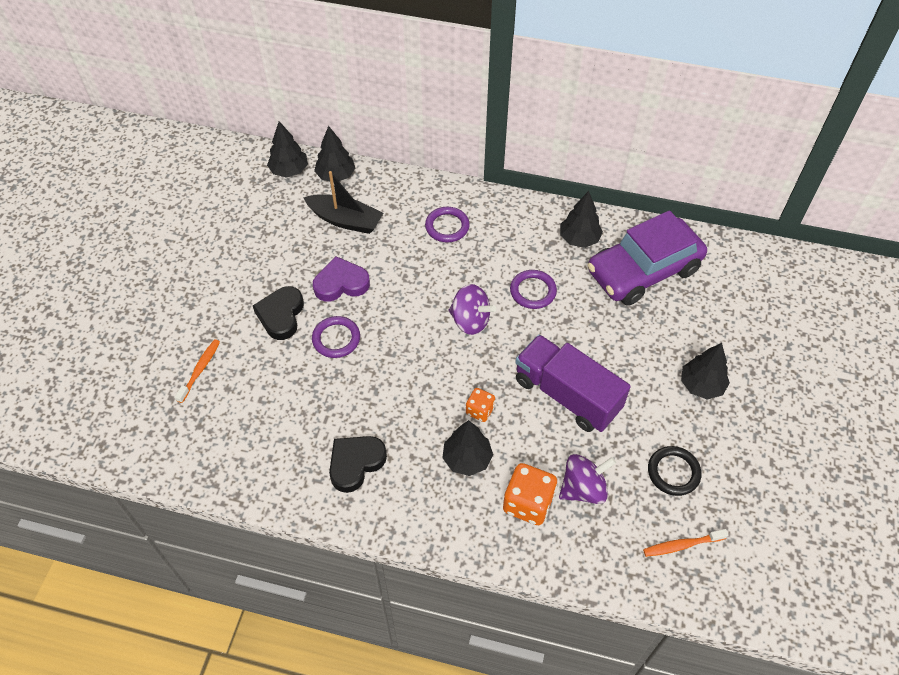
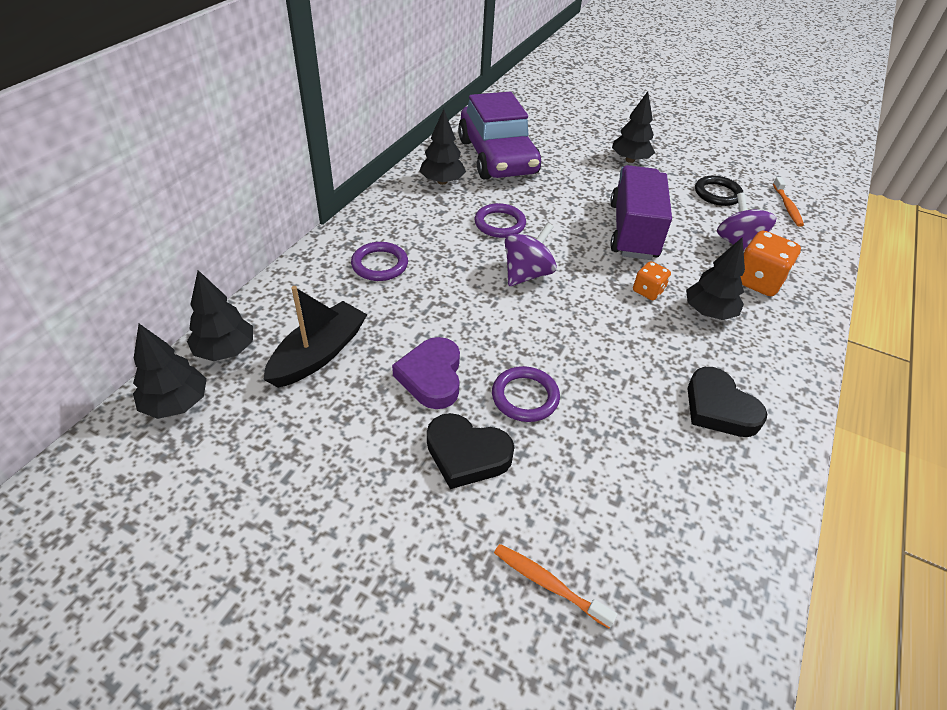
camera: 80 degrees left, 10 degrees down
(567, 395) = (633, 231): purple truck -> purple truck turned 135 degrees clockwise

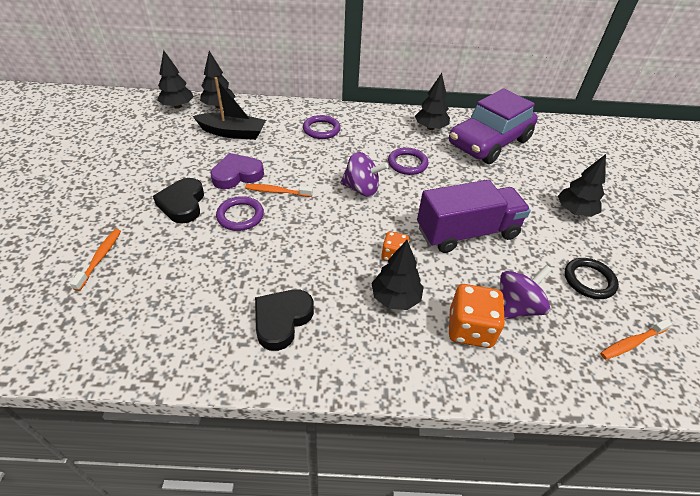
camera: 65 degrees right, 0 degrees up
(492, 347) = (277, 191): none -> orange toothbrush

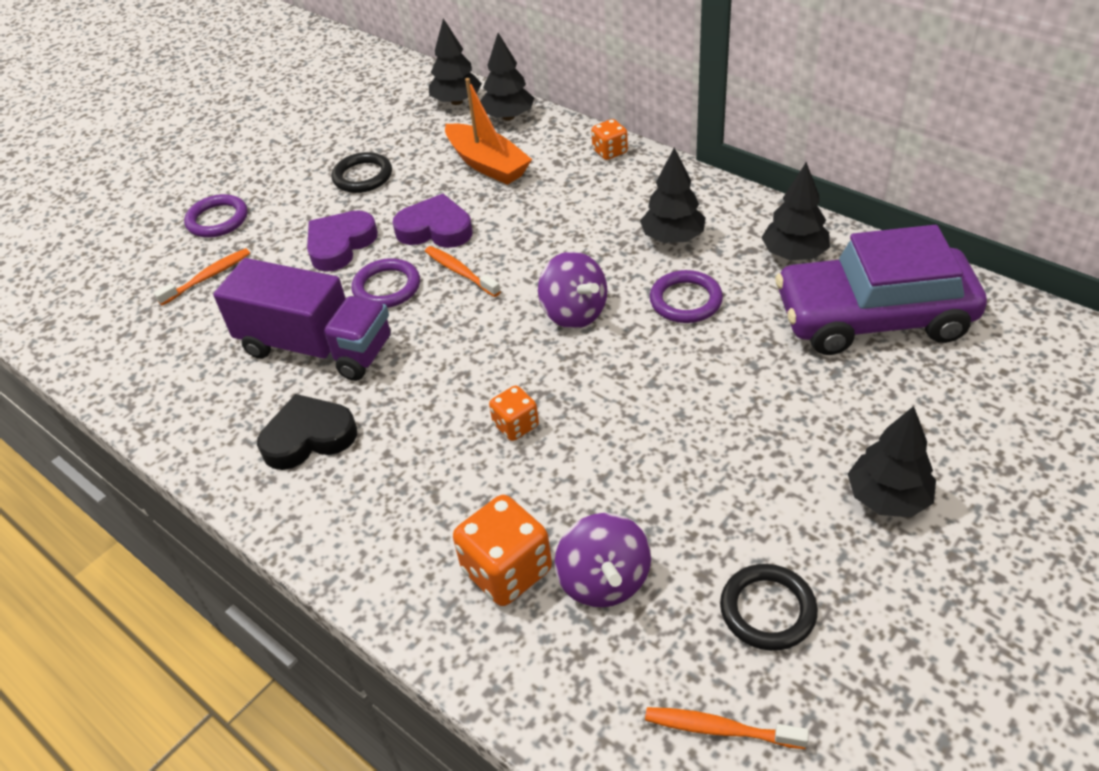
camera: 45 degrees right, 0 degrees up
(157, 162) = (362, 176): none -> black ring
(183, 204) = (340, 245): black heart -> purple heart
(232, 133) = (487, 164): black boat -> orange boat
(295, 108) = (610, 152): none -> orange dice
(321, 129) = (613, 199): purple ring -> purple ring (217, 220)
(395, 298) = (458, 481): black tree -> black tree (672, 238)
(467, 232) = (656, 444): purple truck -> purple truck (316, 347)
(516, 307) = (604, 581): purple spinning top -> purple spinning top turned 75 degrees clockwise

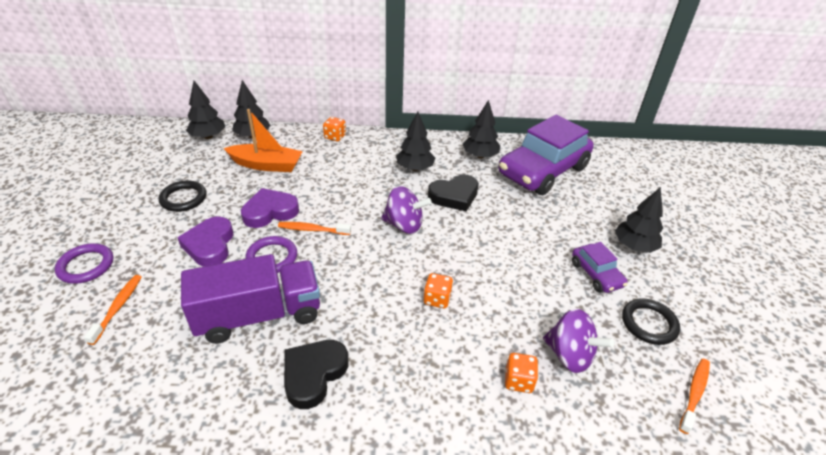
camera: 45 degrees left, 5 degrees down
(507, 570) = (518, 381): orange dice -> orange dice, size x0.58
(685, 300) = (454, 196): purple ring -> black heart
(719, 729) = (694, 393): orange toothbrush -> orange toothbrush turned 150 degrees clockwise
(770, 505) = (596, 274): none -> purple car

